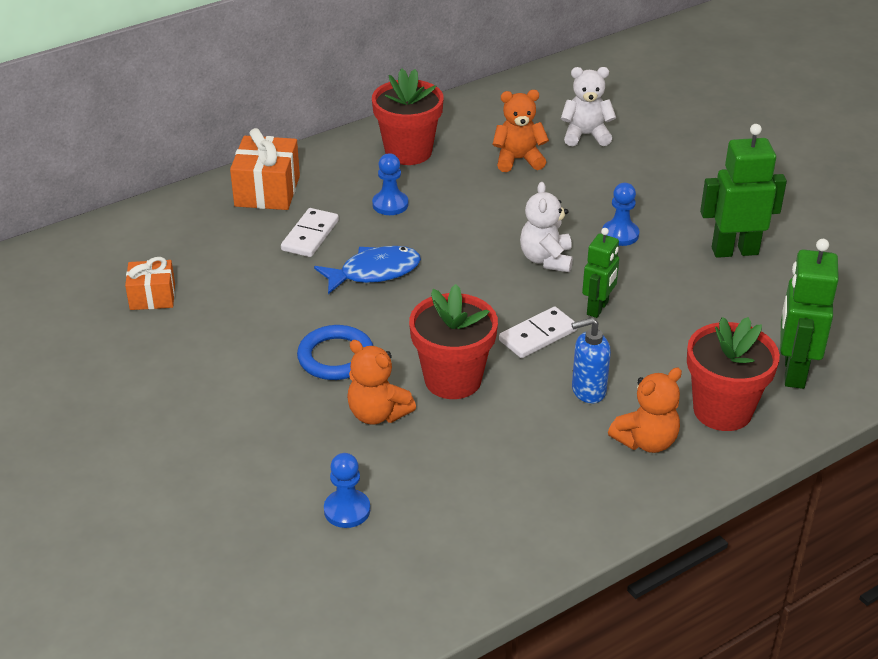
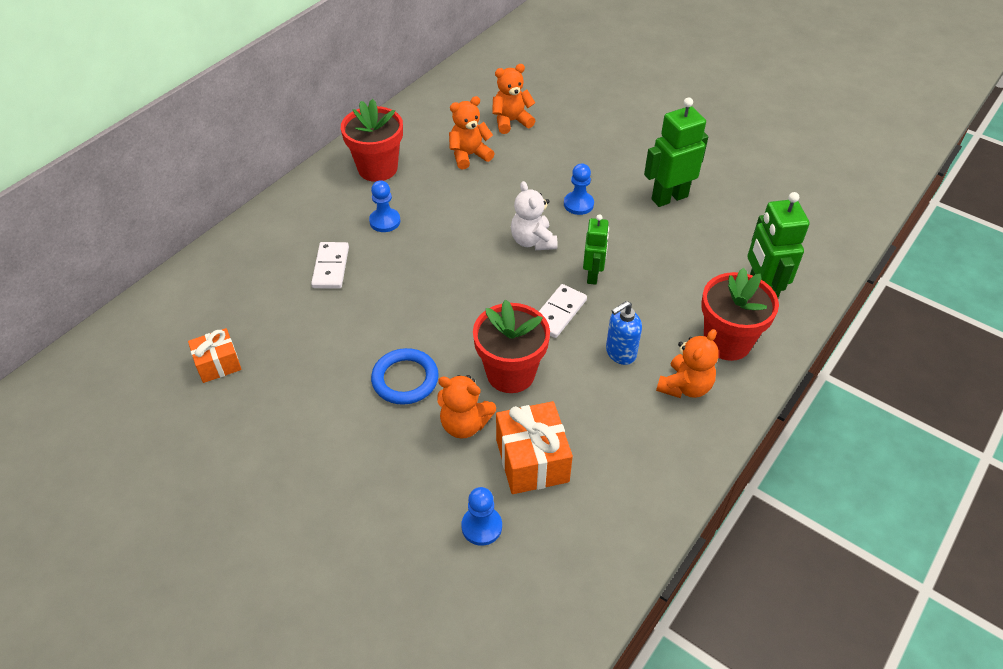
camera: 20 degrees left, 10 degrees up
(267, 191) = (274, 233): orange gift -> orange gift (532, 460)
(374, 272) = (400, 289): blue fish -> none
(586, 135) = (511, 121): white teddy bear -> orange teddy bear

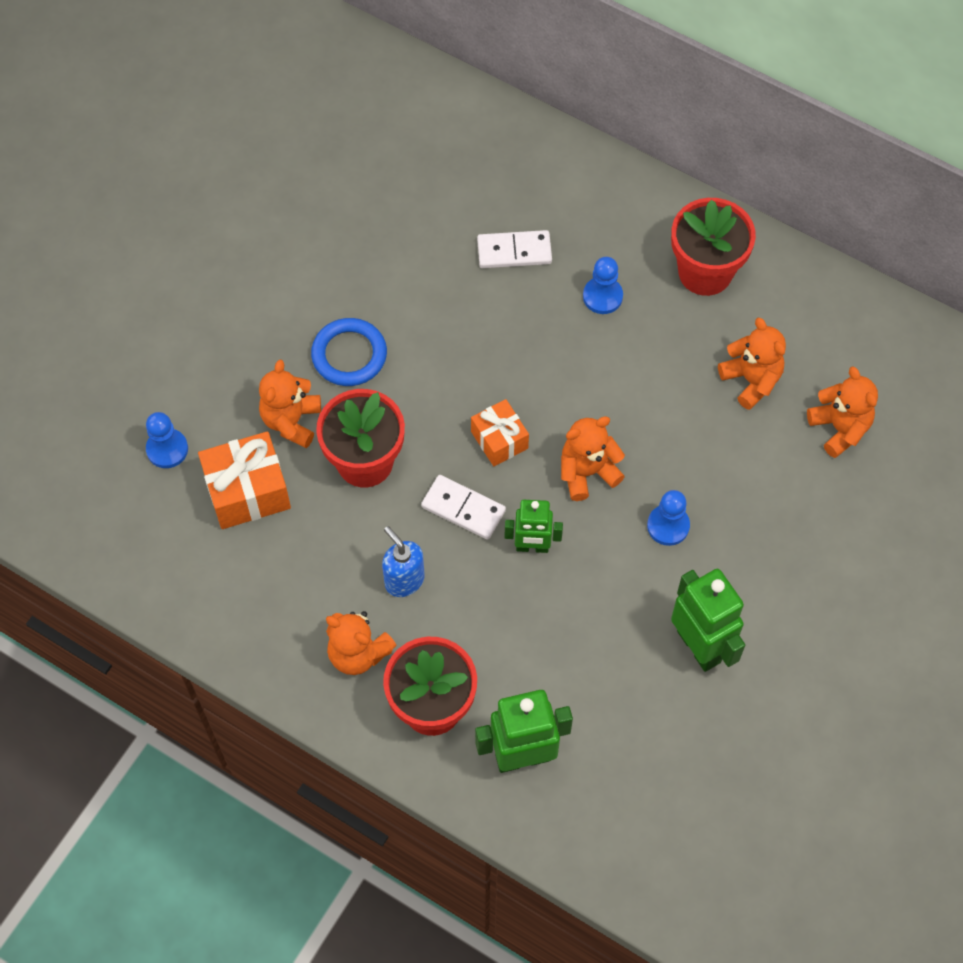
camera: 85 degrees right, 15 degrees up
(218, 364) = (358, 173): orange gift -> orange gift (499, 440)
(533, 241) = (587, 472): white teddy bear -> orange teddy bear

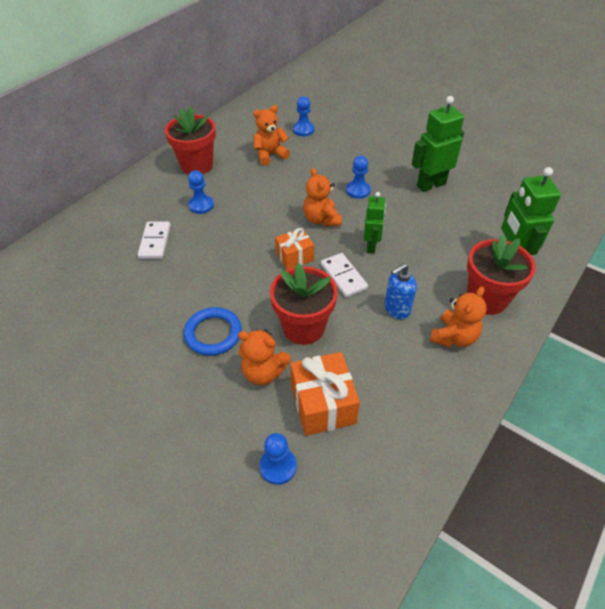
camera: 85 degrees left, 15 degrees down
(463, 509) = (343, 276): white domino -> white domino turned 60 degrees counterclockwise
(839, 428) = (303, 130): orange teddy bear -> blue pawn

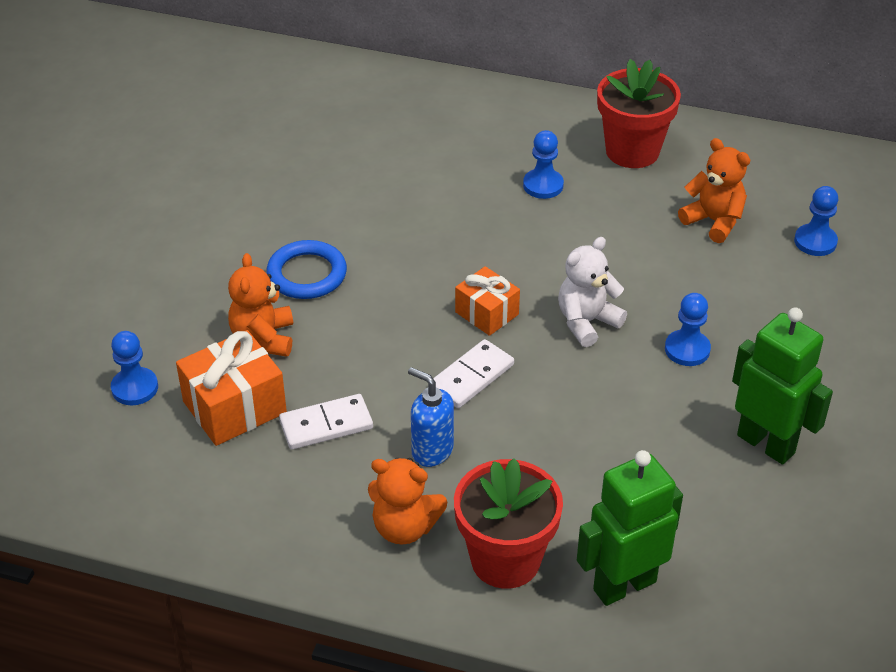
camera: 70 degrees right, 5 degrees down
(155, 242) = (443, 167): white domino -> white domino (326, 425)
(303, 327) = (353, 357): red flower pot -> none
(321, 219) = (586, 322): orange teddy bear -> white teddy bear
(371, 246) = (556, 394): green robot -> none

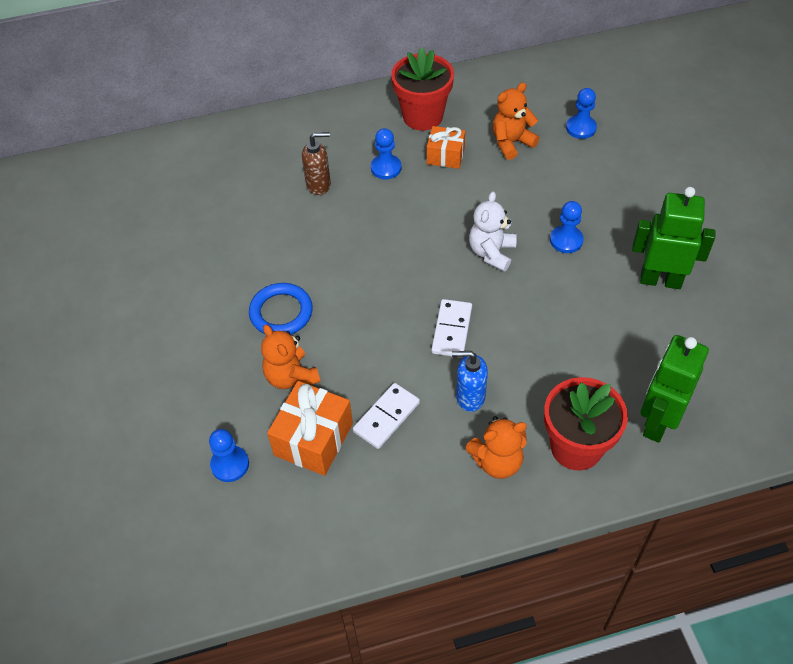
camera: 30 degrees left, 10 degrees up
(454, 170) = (319, 185): none -> brown soap dispenser
(487, 313) = (424, 279): orange gift -> orange gift (445, 156)
(714, 221) = (511, 143): orange teddy bear -> orange teddy bear turned 45 degrees counterclockwise

